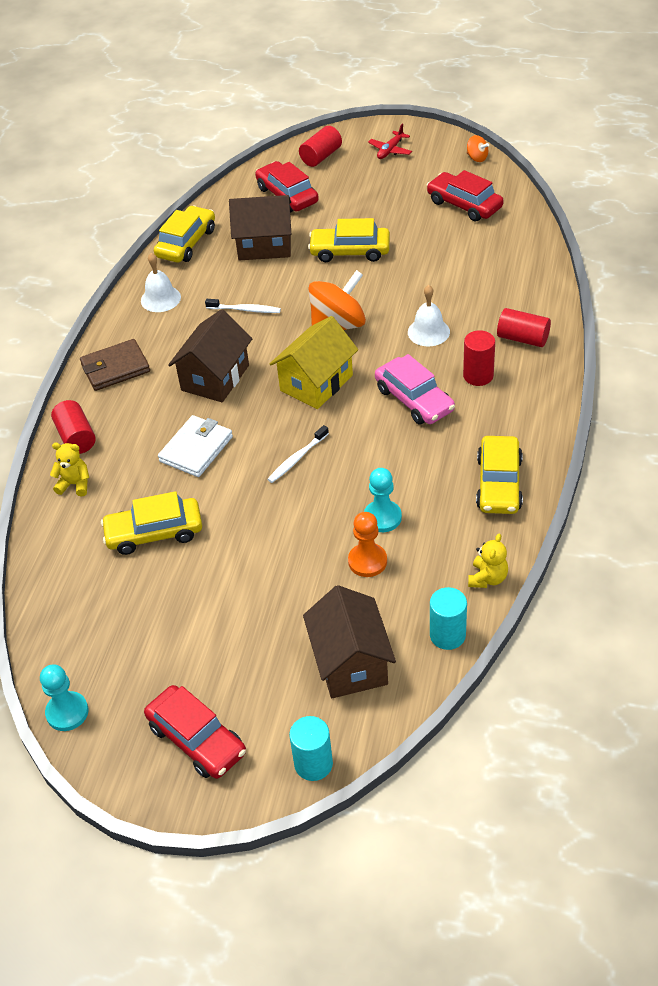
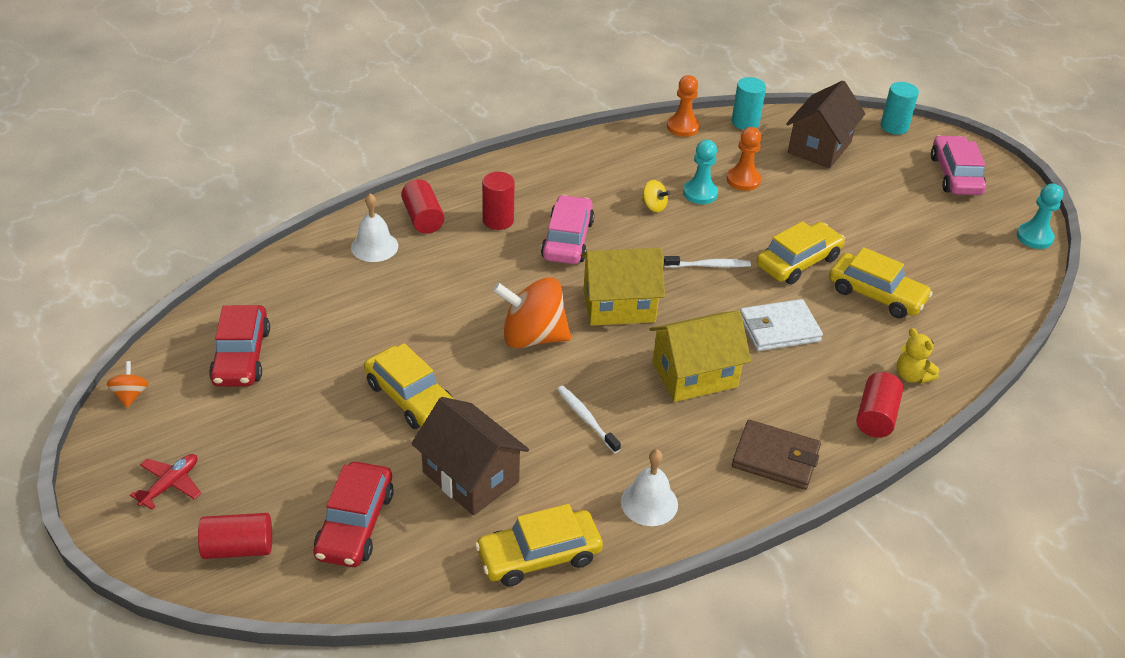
camera: 140 degrees left, 5 degrees down
(197, 739) = (955, 175): red car -> pink car
(215, 378) = (694, 375): brown house -> yellow house
(390, 150) = (170, 485): red plane -> red plane turned 45 degrees counterclockwise
(398, 475) = (653, 206): none -> yellow spinning top
(428, 332) = (475, 275): white bell -> white bell (374, 246)
(487, 578) = (683, 127): yellow teddy bear -> orange pawn
(499, 483) = (598, 158): yellow car -> yellow car (798, 262)

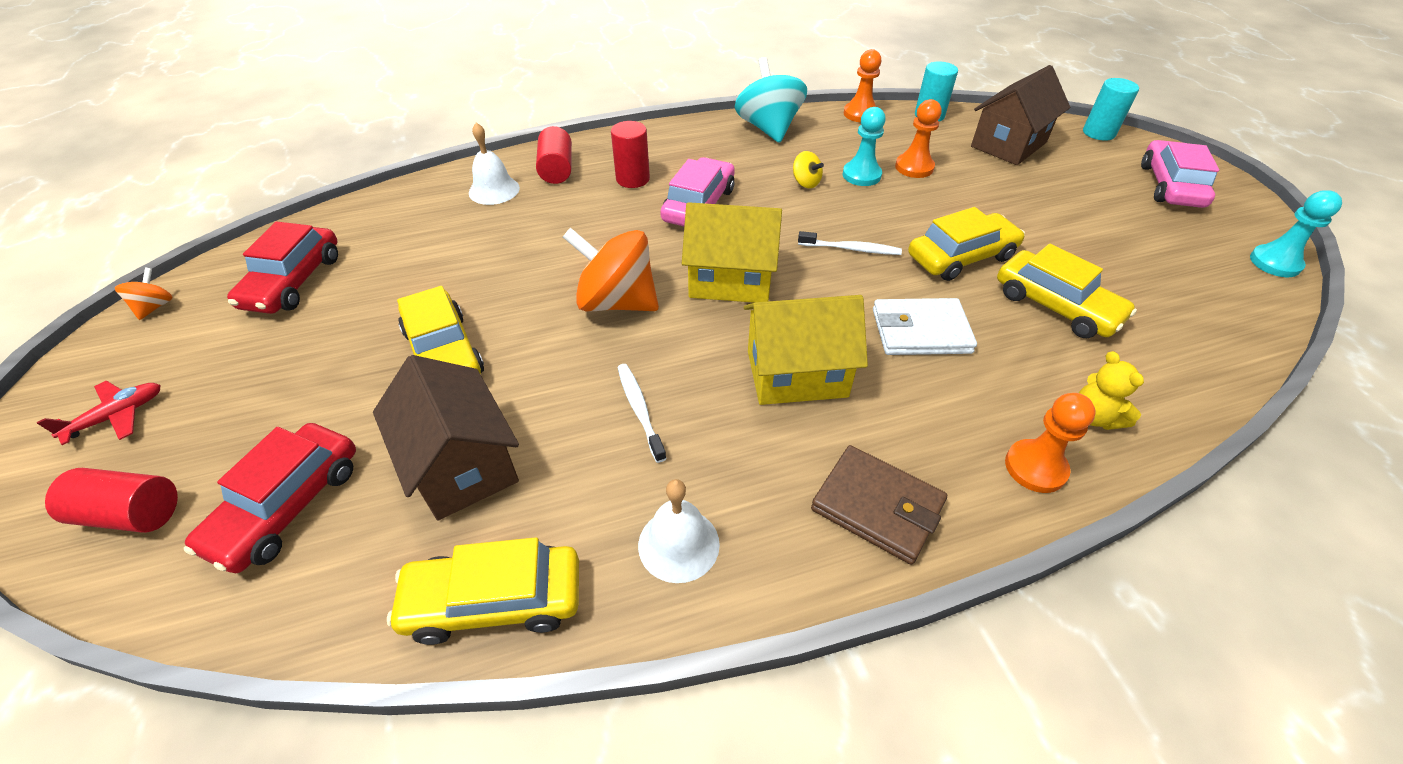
camera: 15 degrees right, 5 degrees up
(603, 152) = (768, 128): none -> turquoise spinning top
(876, 416) = (1035, 467): red cylinder -> orange pawn

